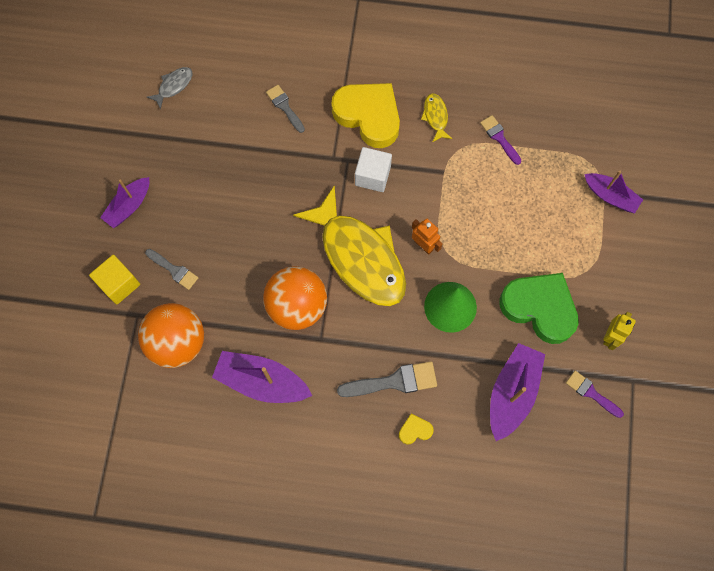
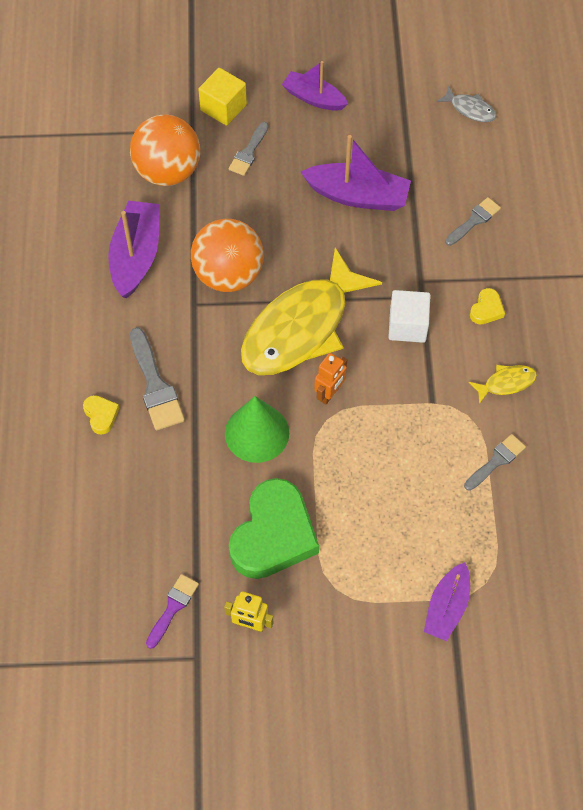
camera: 80 degrees right, 10 degrees down
(368, 116) = (486, 309): yellow heart -> yellow heart, size x0.42
(499, 138) = (496, 461): purple brush -> grey brush
(512, 393) = (160, 515): purple boat -> purple boat (357, 196)

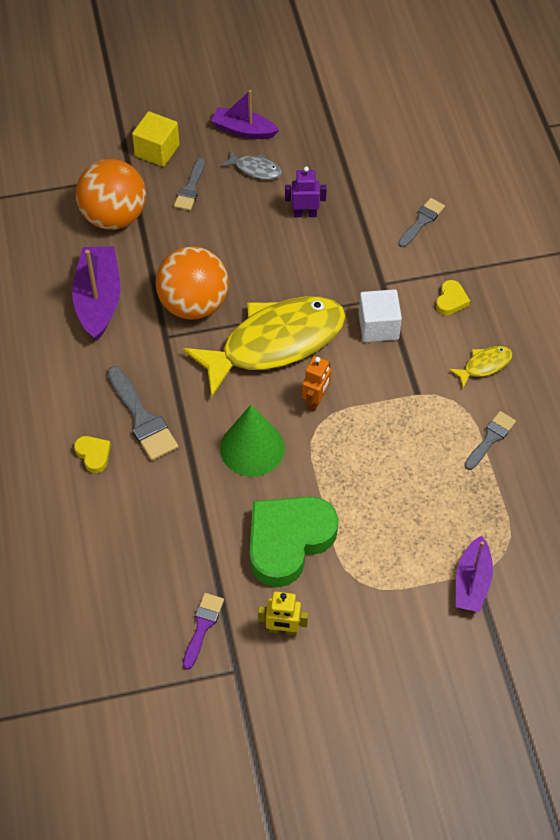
camera: 10 degrees left, 5 degrees down
(273, 535) = (288, 541): green heart -> green heart turned 150 degrees counterclockwise
(301, 327) = (275, 343): yellow fish -> yellow fish turned 150 degrees counterclockwise
(357, 196) = (305, 214): purple boat -> purple robot
(470, 109) = (396, 120): grey fish -> grey fish (255, 169)

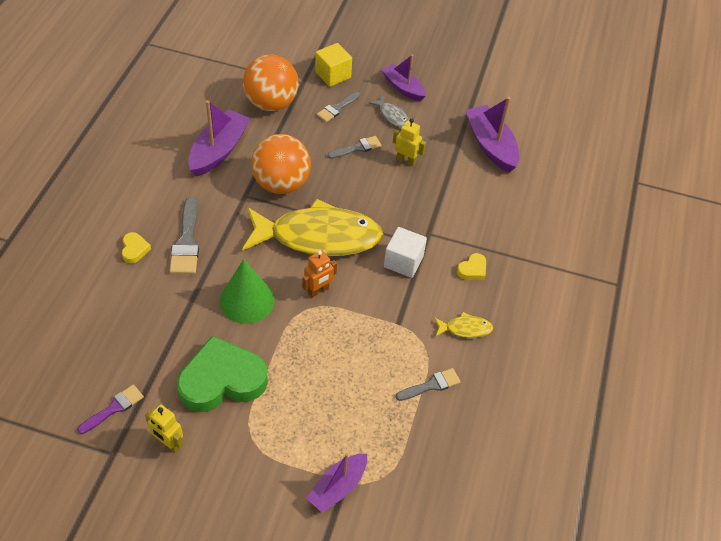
camera: 25 degrees right, 5 degrees down
(305, 214) = (406, 160): purple robot -> yellow robot
(379, 154) = (490, 145): none -> purple boat
(422, 221) = (490, 204): grey brush -> grey brush (357, 148)

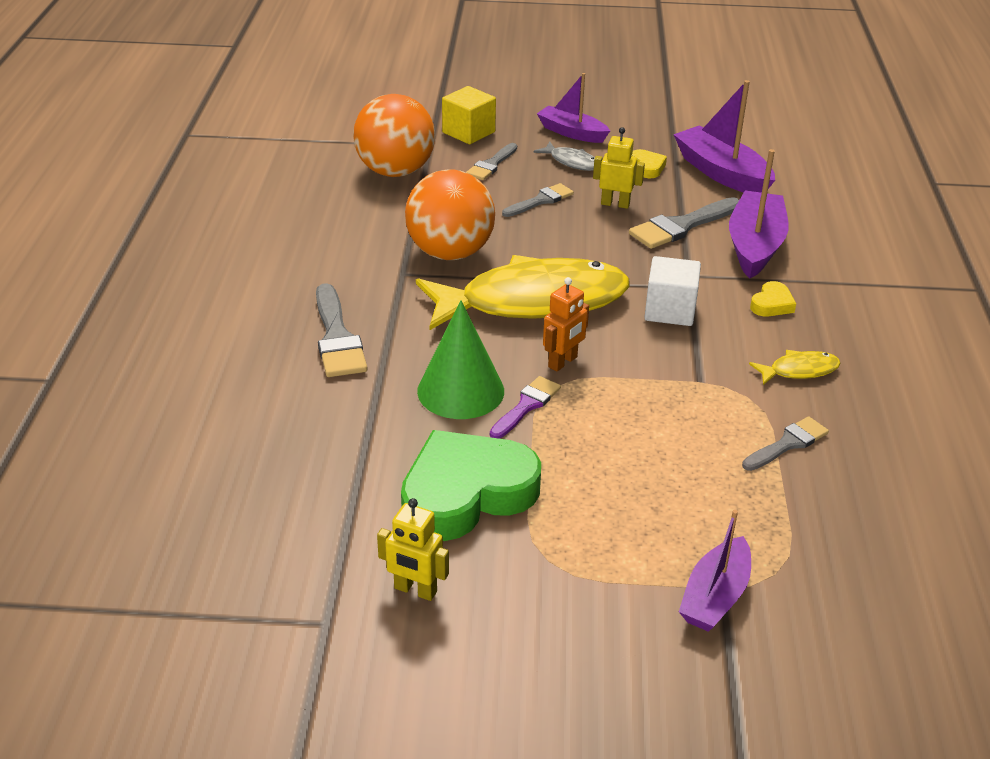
camera: 10 degrees left, 15 degrees down
(114, 408) = (305, 561): purple brush -> purple brush (526, 406)
(134, 249) = (259, 359): yellow heart -> yellow heart (647, 167)
(219, 151) = (342, 231): purple boat -> purple boat (755, 246)
(442, 189) = (681, 226): none -> grey brush

